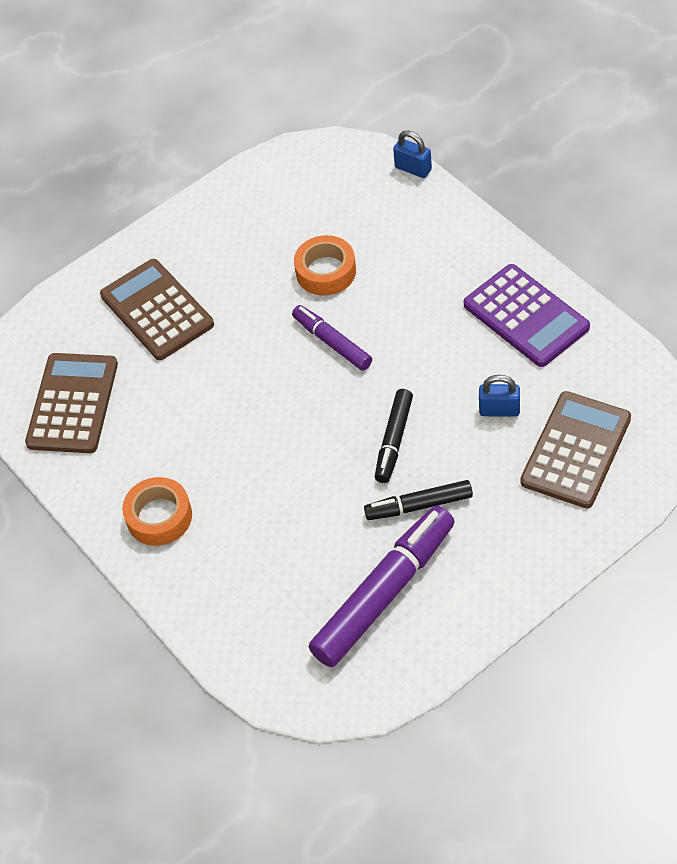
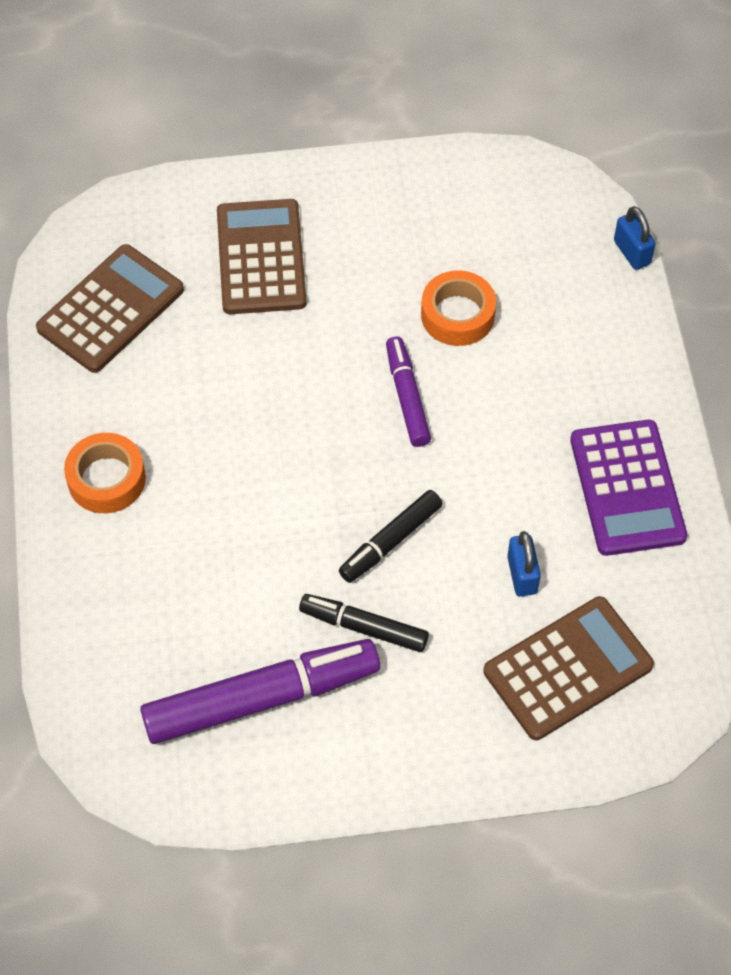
camera: 25 degrees right, 5 degrees up
(499, 410) = (522, 575): blue padlock -> blue padlock turned 45 degrees clockwise

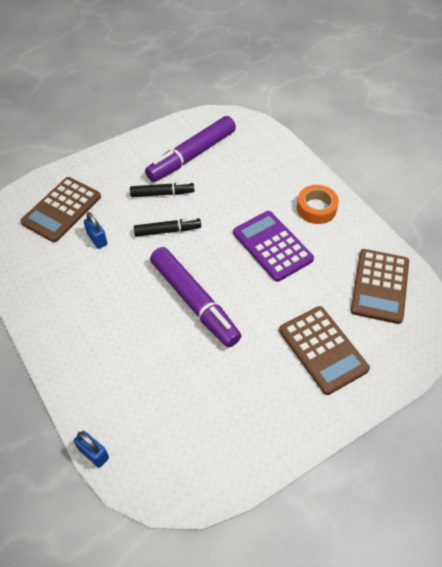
camera: 155 degrees right, 5 degrees down
(390, 541) = (167, 231): black marker -> black marker turned 60 degrees clockwise
(407, 397) = (194, 301): purple marker -> purple marker, size x1.78
(457, 315) = (189, 361): orange tape -> none
(627, 488) = (55, 299): purple calculator -> purple calculator (272, 246)

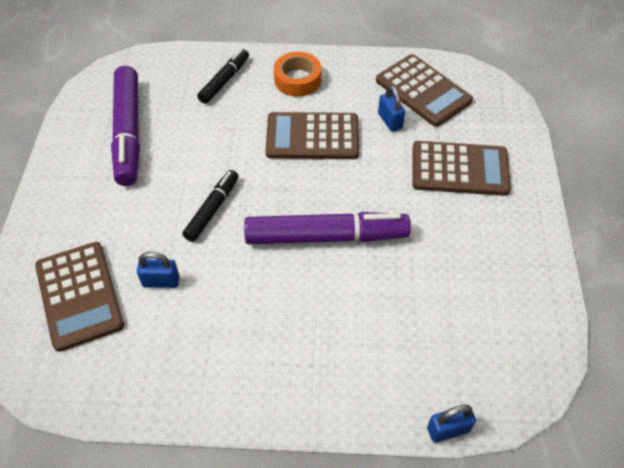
camera: 55 degrees left, 0 degrees up
(162, 193) = (155, 186): black marker -> black marker (224, 81)
(272, 246) = (312, 137): purple calculator -> brown calculator
(329, 282) = (390, 121): none -> blue padlock

